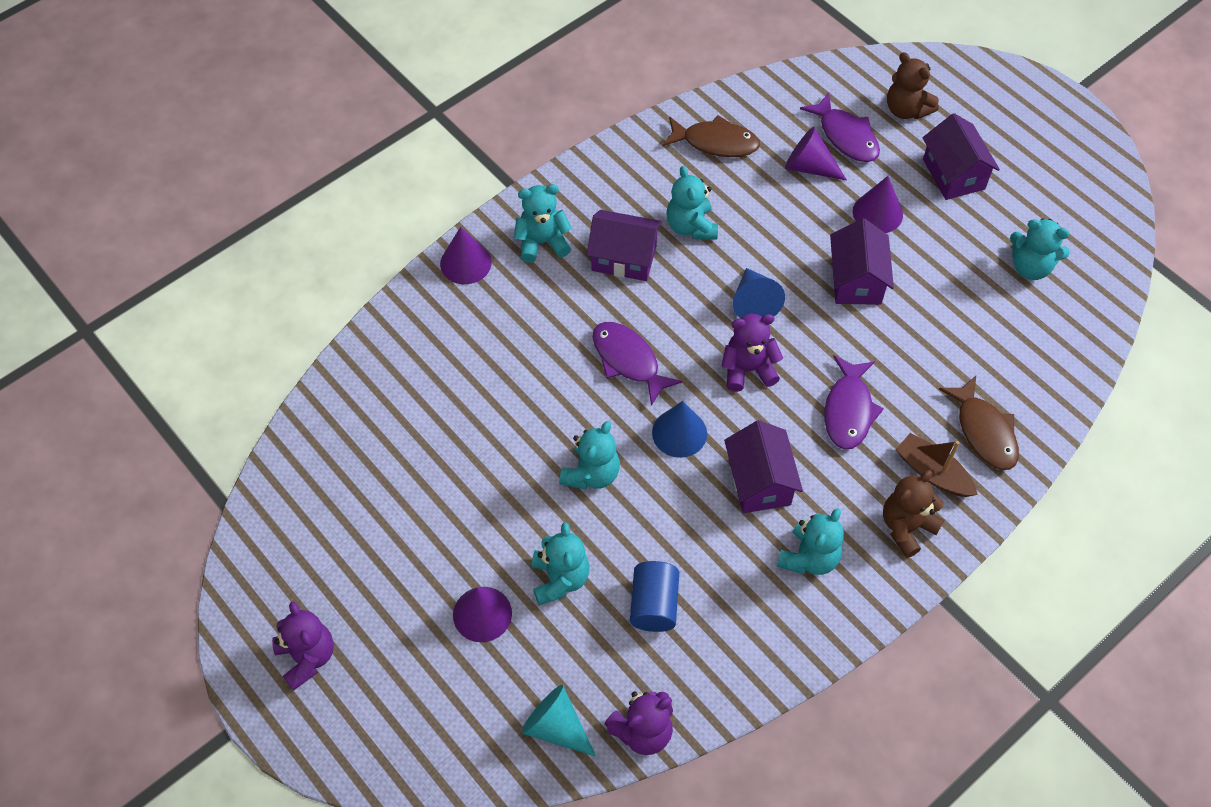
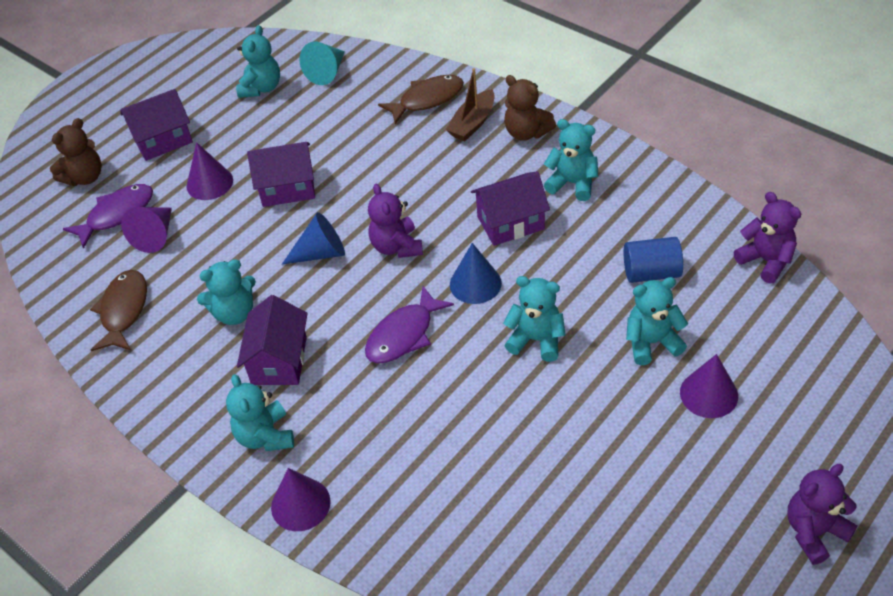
camera: 95 degrees left, 10 degrees down
(556, 727) = (789, 318): turquoise cone -> turquoise cone (327, 72)
(848, 410) = (425, 177): purple fish -> none

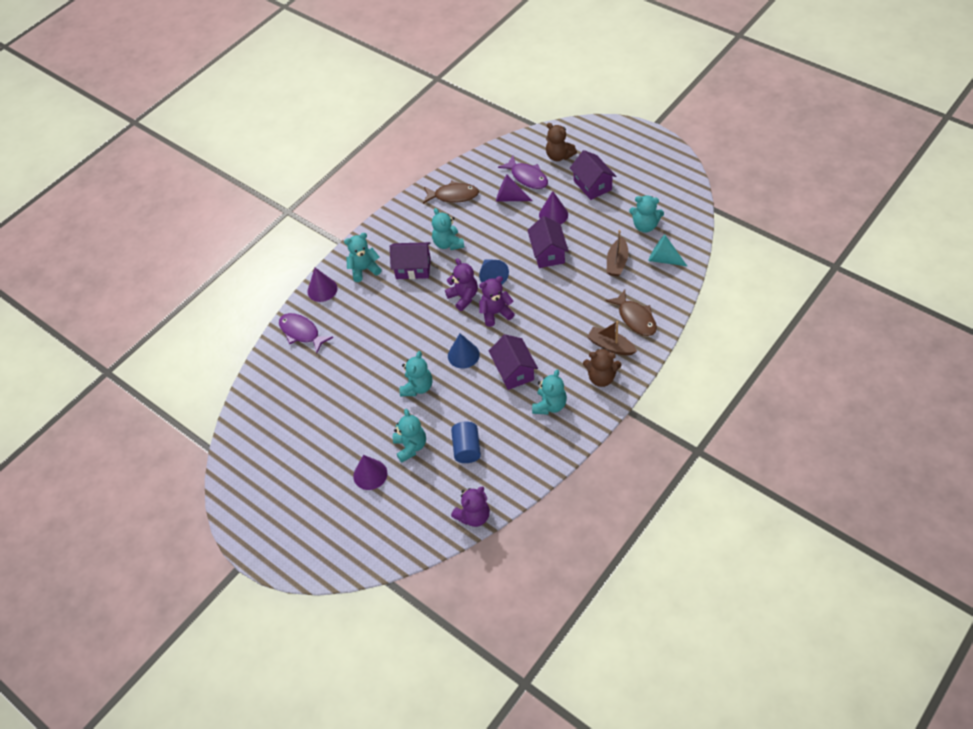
camera: 90 degrees right, 5 degrees up
(323, 116) = (617, 262): none -> brown boat
(404, 335) = (426, 323): purple fish -> purple fish (301, 332)
(526, 132) = (601, 378): brown teddy bear -> brown teddy bear turned 120 degrees counterclockwise
(814, 532) = (274, 519): purple teddy bear -> purple teddy bear (463, 297)

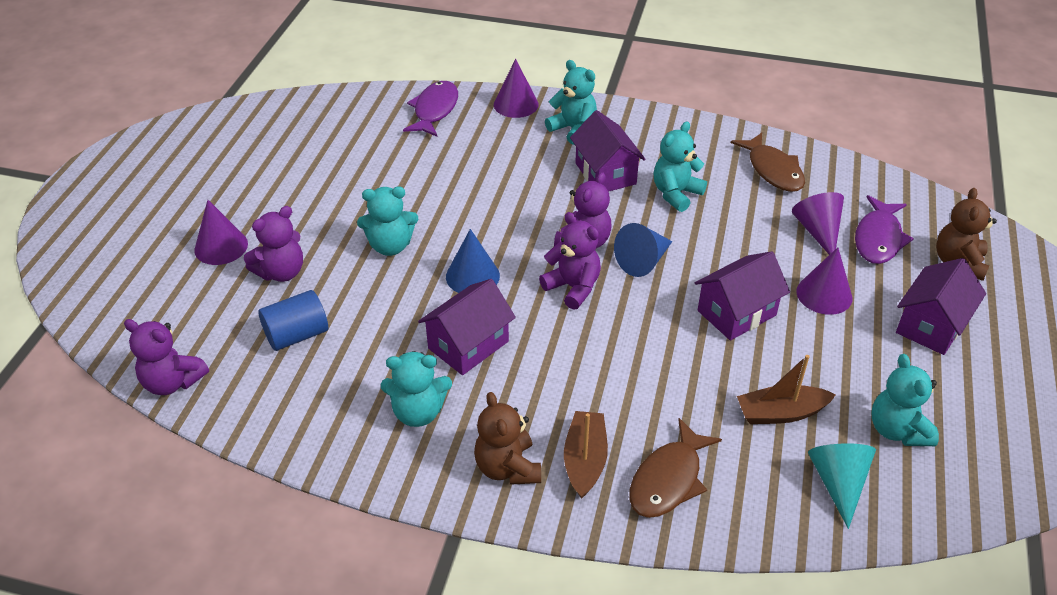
camera: 60 degrees right, 10 degrees down
(410, 446) = (281, 272): turquoise teddy bear -> purple teddy bear

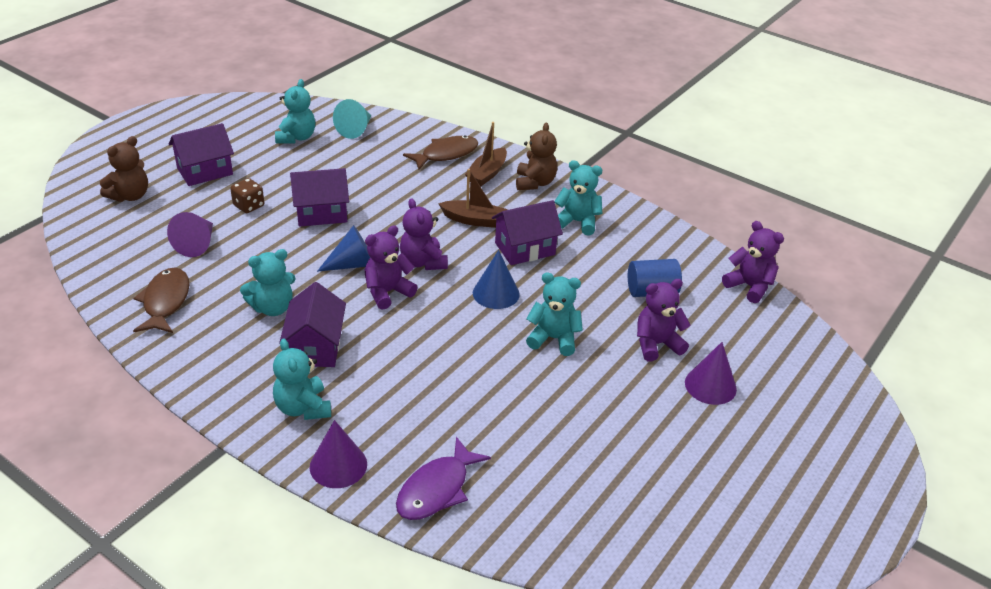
camera: 160 degrees left, 5 degrees down
(781, 413) = (353, 161): brown boat -> brown boat (474, 220)
(824, 294) = (249, 206): purple cone -> brown dice
(878, 238) = (160, 226): purple fish -> none

